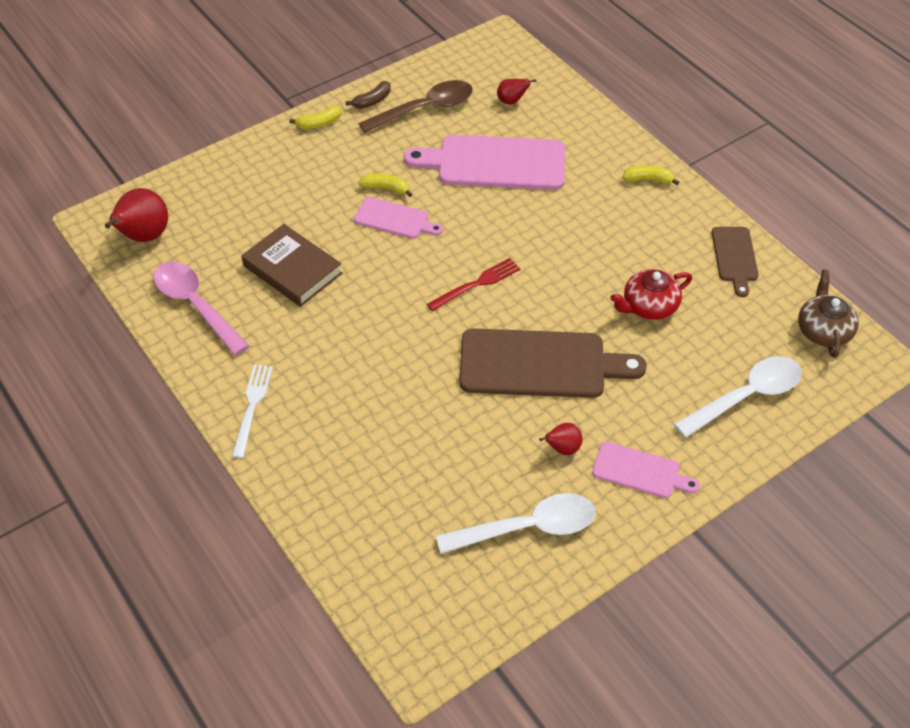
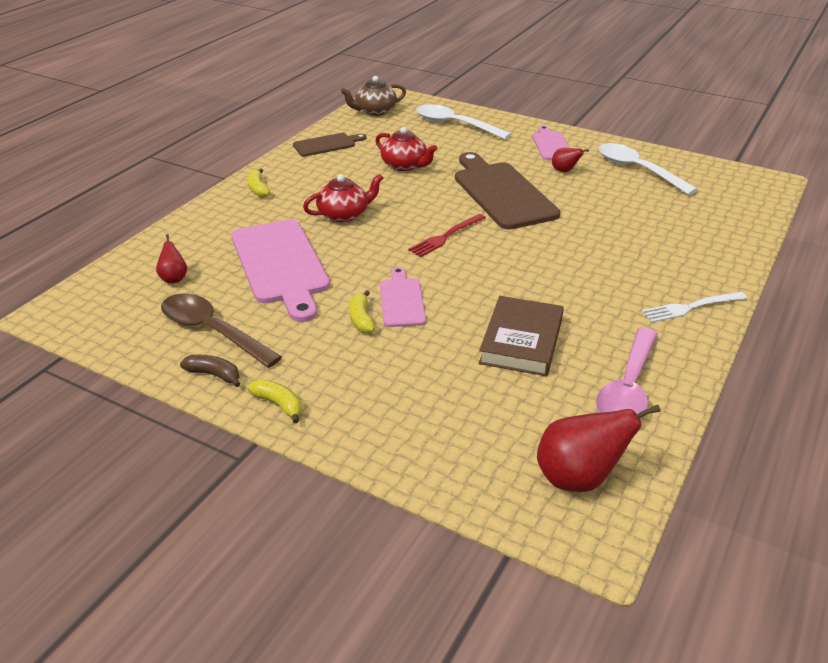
camera: 115 degrees left, 15 degrees down
(477, 284) = (446, 237): red fork -> red fork turned 75 degrees counterclockwise
(561, 226) = (344, 214): none -> red teapot

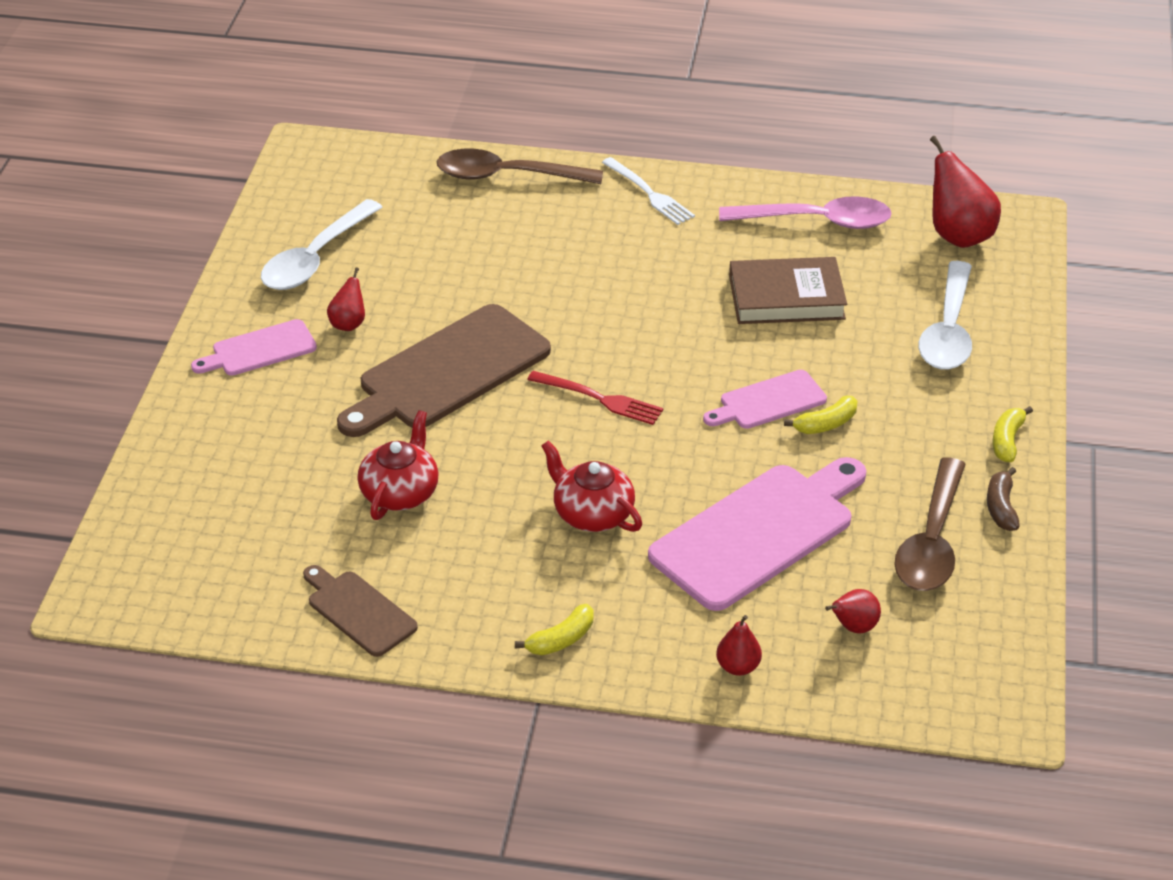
camera: 110 degrees left, 5 degrees up
(186, 233) = (738, 667): none -> red pear
(375, 111) = (182, 592): brown teapot -> none
(455, 125) = (213, 472): white spoon -> white spoon (948, 331)
(726, 249) = (507, 176): none -> brown spoon

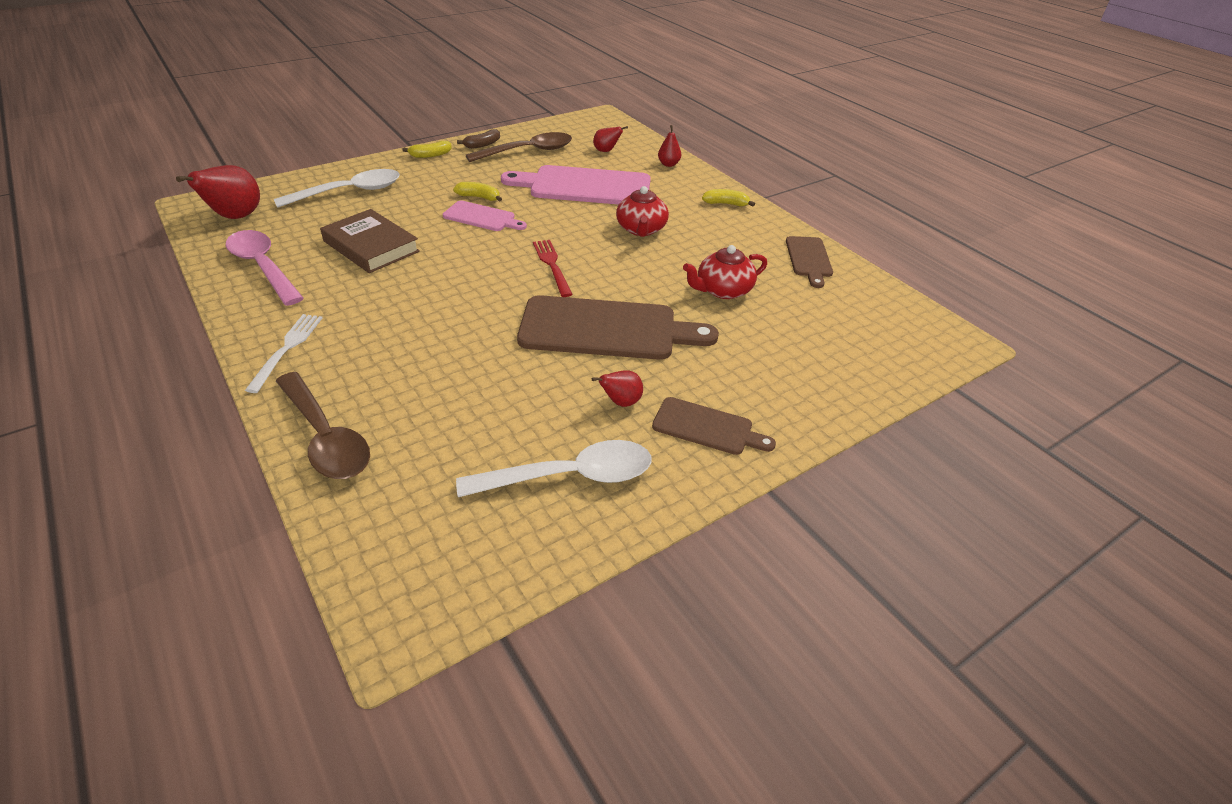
camera: 135 degrees left, 0 degrees up
(259, 350) = (707, 427): pink cutting board -> brown cutting board

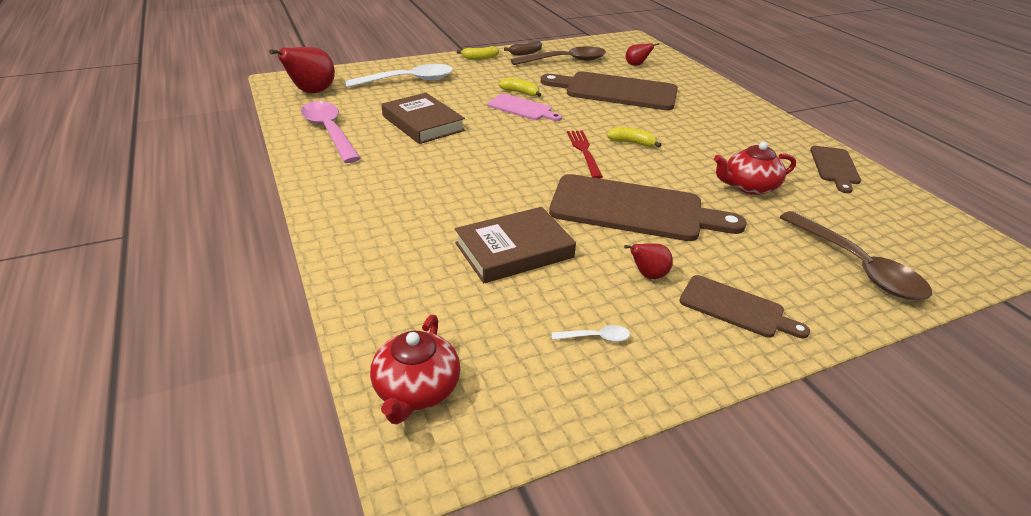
camera: 10 degrees right, 5 degrees down
(287, 348) = (341, 197): white fork -> none
(326, 437) = (367, 275): brown spoon -> brown spoon (857, 266)
(482, 390) = (514, 250): none -> brown book
(570, 476) = (596, 337): white spoon -> white spoon, size x0.40
(584, 186) = (615, 91): pink cutting board -> brown cutting board
(641, 229) = (668, 129): red teapot -> red teapot (416, 390)
(668, 164) = (694, 79): red pear -> none
(726, 204) = (750, 114): yellow banana -> yellow banana (632, 143)

